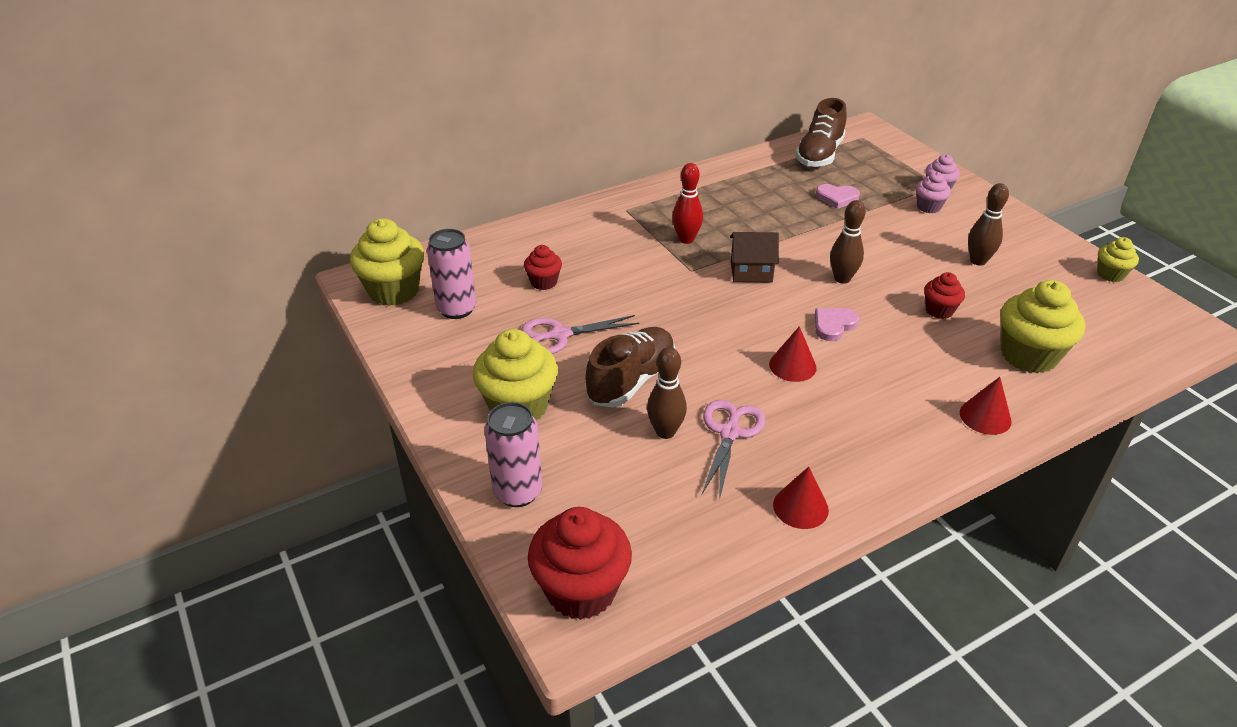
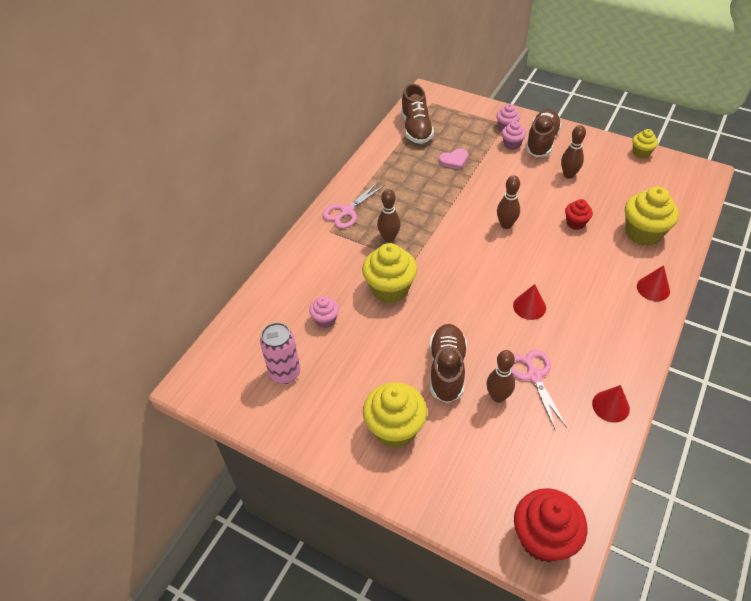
camera: 30 degrees left, 10 degrees up
(394, 291) = (225, 381): yellow cupcake -> yellow cupcake (390, 289)
(518, 492) = (449, 493): pink can -> none
(544, 282) = (325, 320): red cupcake -> pink cupcake
(560, 335) = (373, 358): pink scissors -> pink scissors (346, 211)
(686, 239) = (389, 238): red bowling pin -> brown bowling pin
(751, 271) = (449, 245): brown house -> none
(833, 325) = (528, 264): pink heart -> none
(972, 217) = (541, 142): none -> brown shoe

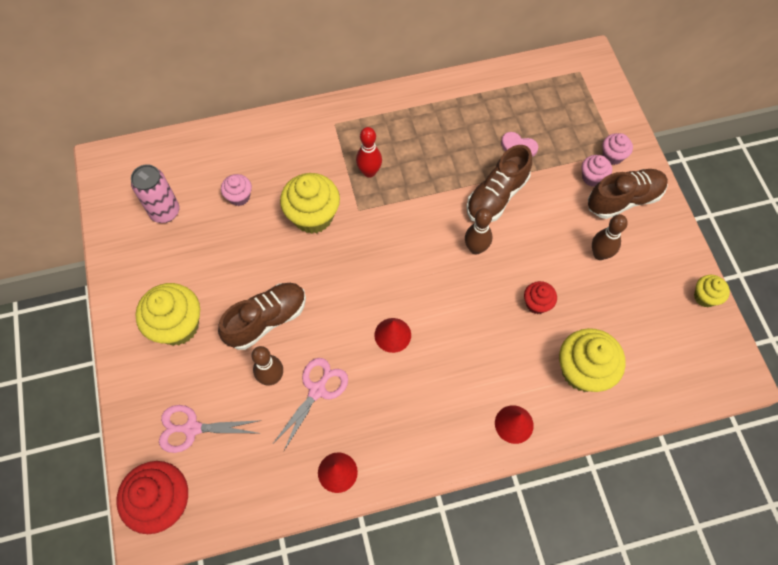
camera: 45 degrees right, 15 degrees up
(346, 211) = (369, 118): pink scissors -> pink scissors (192, 428)
(389, 238) = (369, 172): brown bowling pin -> red bowling pin
(416, 128) = (529, 87): brown shoe -> brown shoe (496, 196)

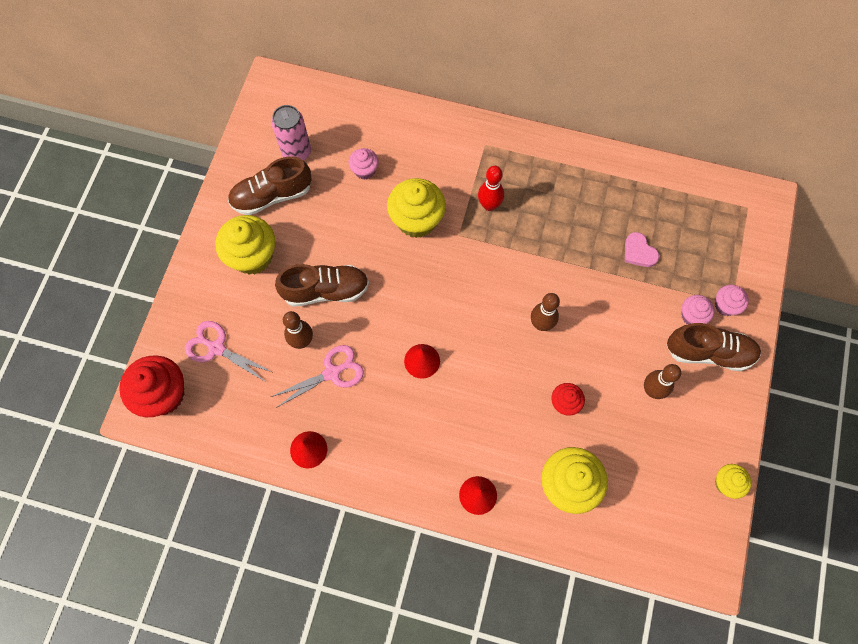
camera: 30 degrees right, 5 degrees up
(496, 196) = (590, 286): brown shoe -> brown shoe (272, 196)

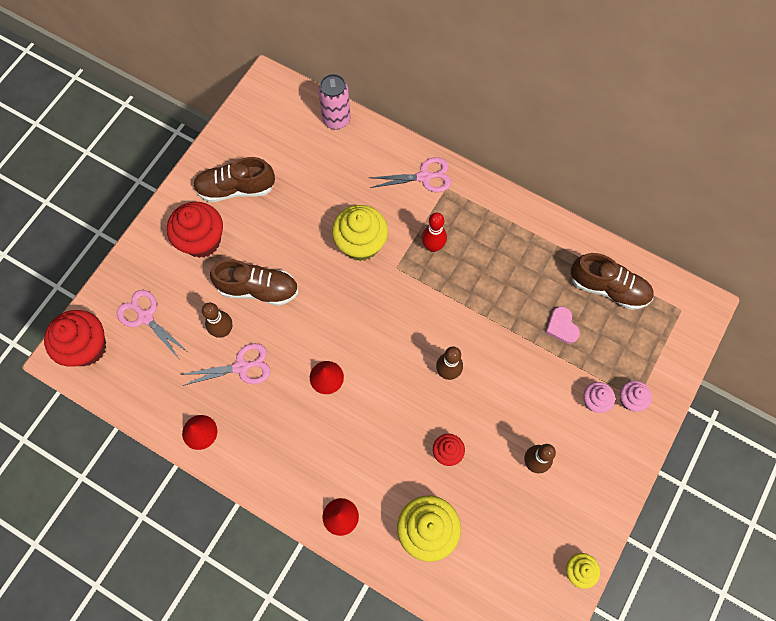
camera: 15 degrees right, 0 degrees up
(252, 256) = (202, 241): yellow cupcake -> red cupcake
(296, 152) = (270, 153): pink can -> pink can (336, 119)
(364, 170) = (327, 185): pink cupcake -> none
(460, 139) = (424, 177): none -> pink scissors
(709, 352) = (600, 440): brown shoe -> brown shoe (608, 288)

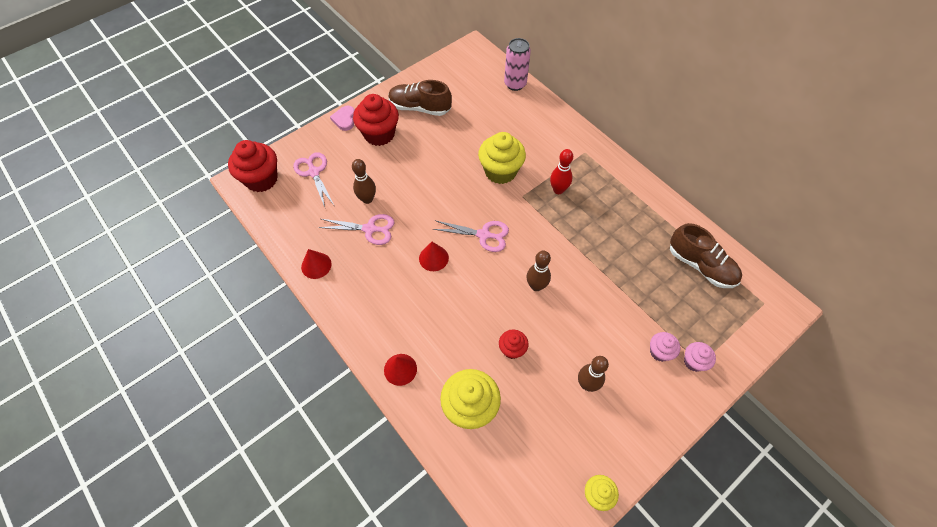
camera: 20 degrees right, 10 degrees down
(258, 289) = (407, 179): brown shoe -> none
(424, 177) = (569, 140): pink scissors -> pink scissors (484, 235)
(562, 326) = (649, 282): pink heart -> pink heart (344, 119)

